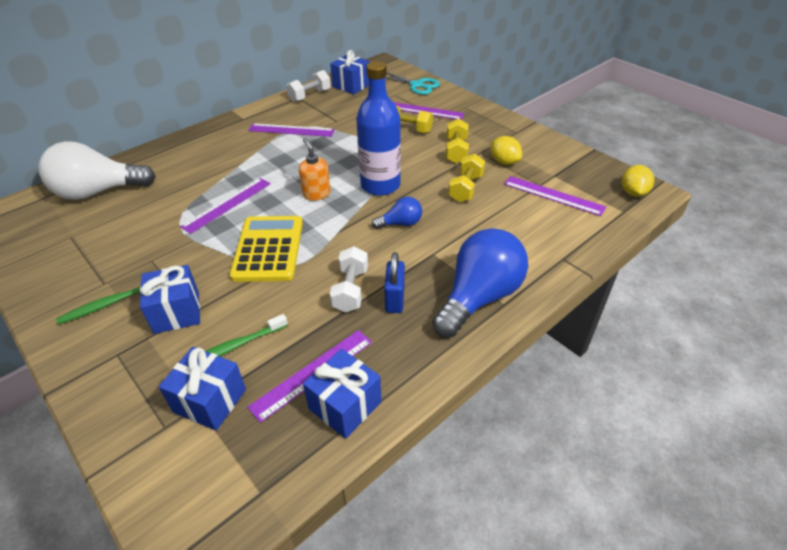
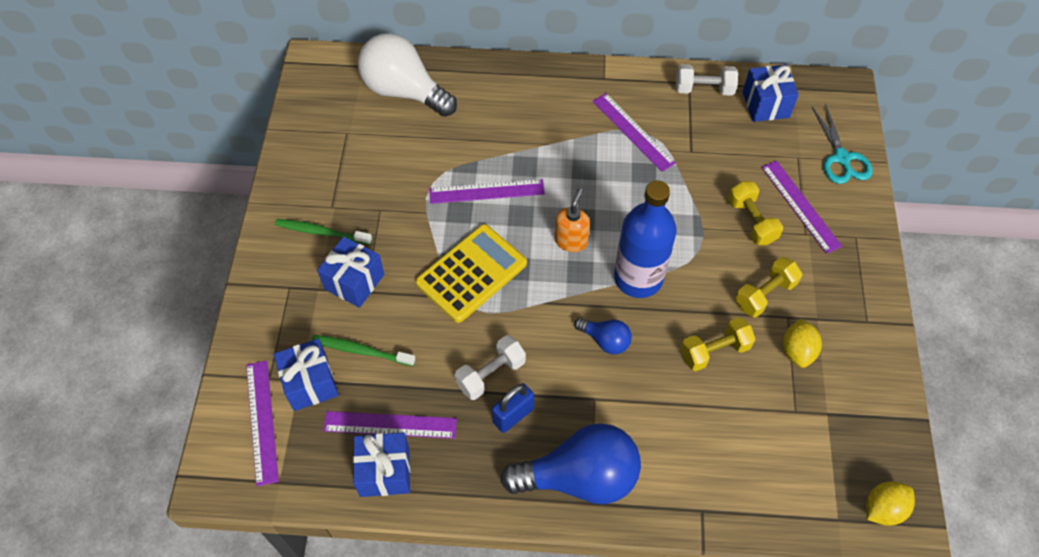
camera: 45 degrees right, 15 degrees up
(553, 195) = (791, 436): purple ruler -> purple ruler (262, 421)

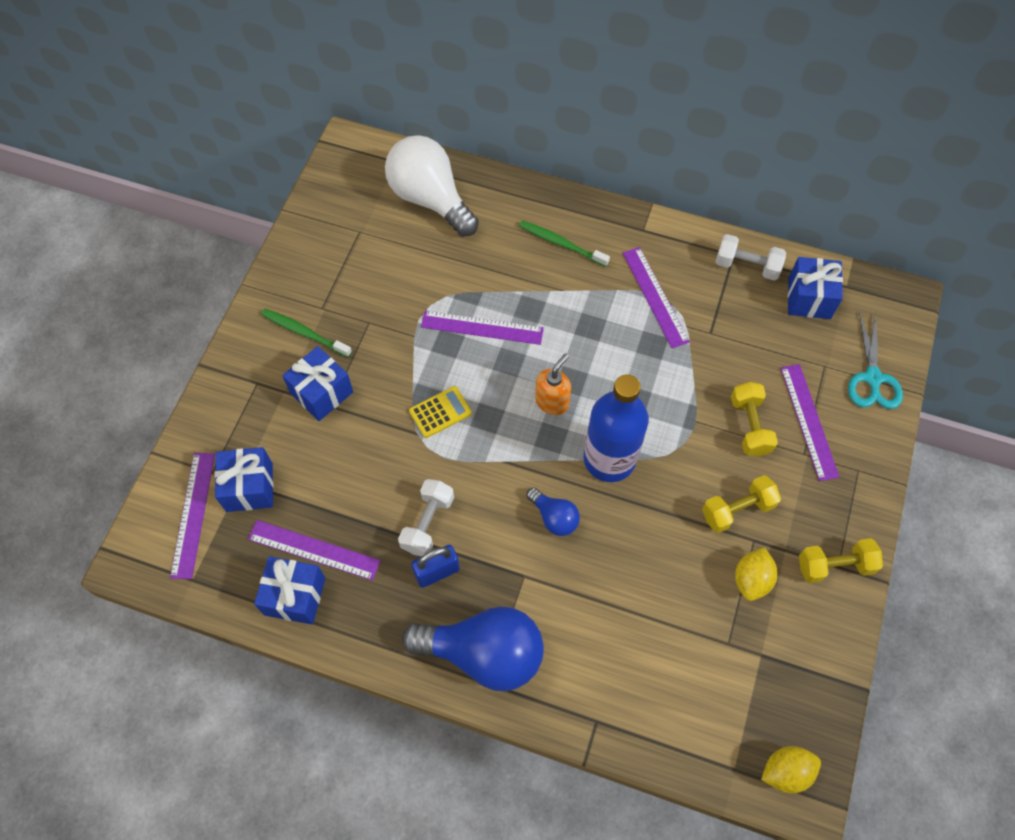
camera: 15 degrees right, 5 degrees up
(360, 350) = (307, 466): green toothbrush -> green toothbrush (561, 243)
(471, 273) = (440, 412): yellow calculator -> yellow calculator, size x0.53
(491, 374) = (428, 523): white dumbbell -> white dumbbell turned 45 degrees counterclockwise
(714, 351) = (663, 557): yellow dumbbell -> yellow dumbbell (835, 566)

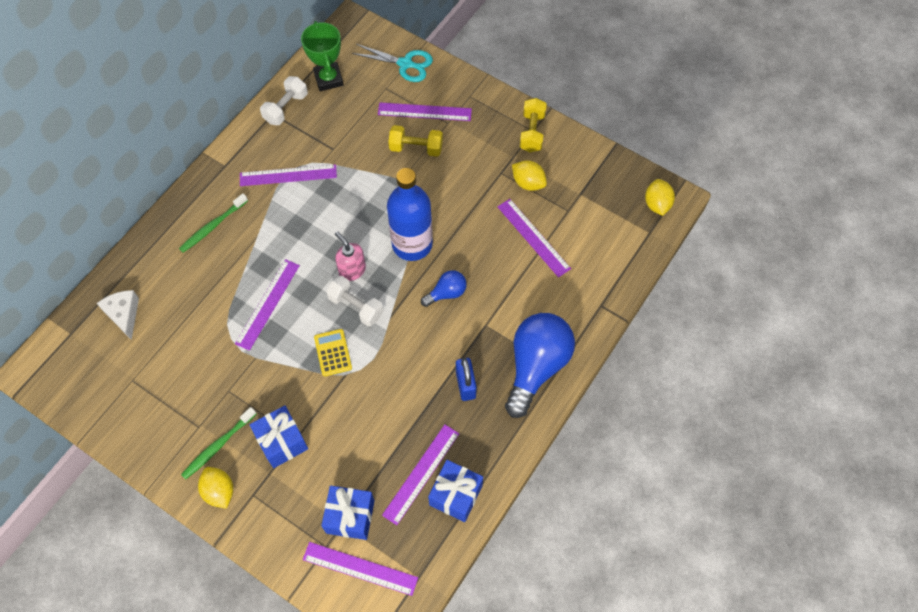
camera: 75 degrees left, 0 degrees up
(255, 350) = (219, 491): none -> yellow lemon
(428, 523) = (424, 383): white dumbbell -> white dumbbell (356, 306)
(430, 199) = (124, 315): white light bulb -> white cheese
(552, 402) = (352, 270): orange soap dispenser -> pink soap dispenser
(670, 606) = (533, 237): none -> purple ruler
(737, 510) = (476, 175): yellow dumbbell -> none
(809, 298) = (328, 79): blue gift -> green trophy

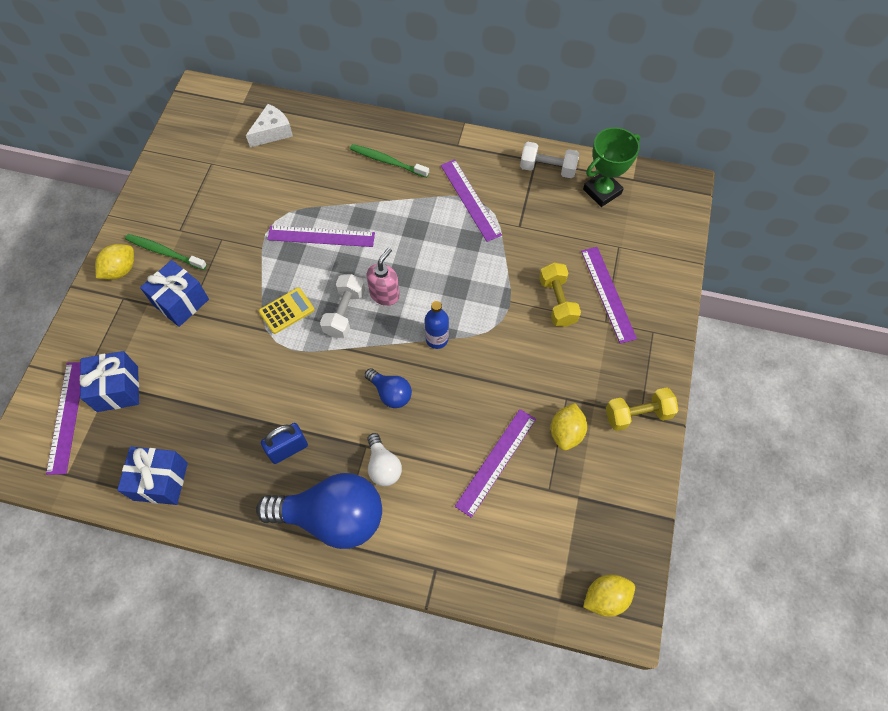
camera: 70 degrees right, 0 degrees up
(405, 64) = (660, 254): turquoise scissors -> none
(412, 244) = (437, 339): blue bottle -> blue bottle, size x0.49
(421, 473) = (177, 438): purple ruler -> none
(507, 317) = (383, 466): none -> white light bulb

